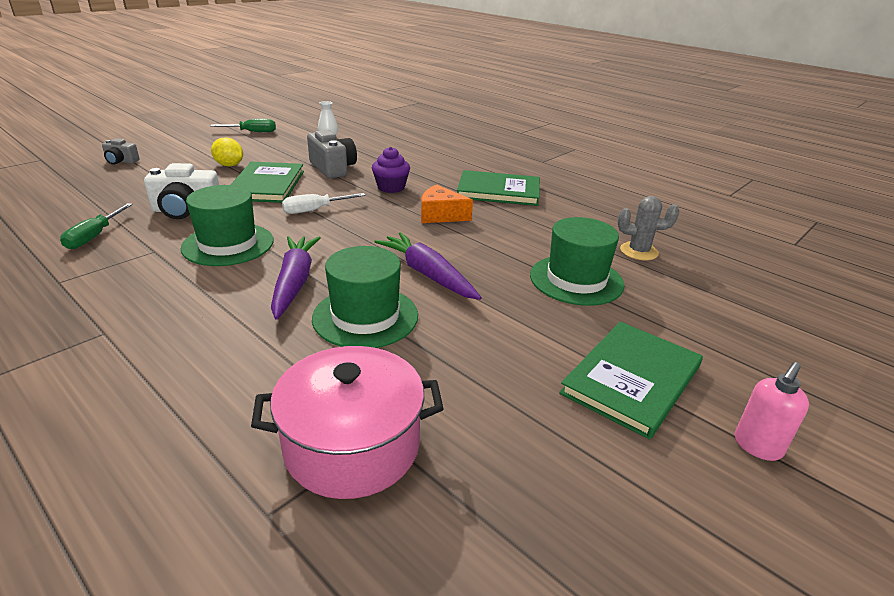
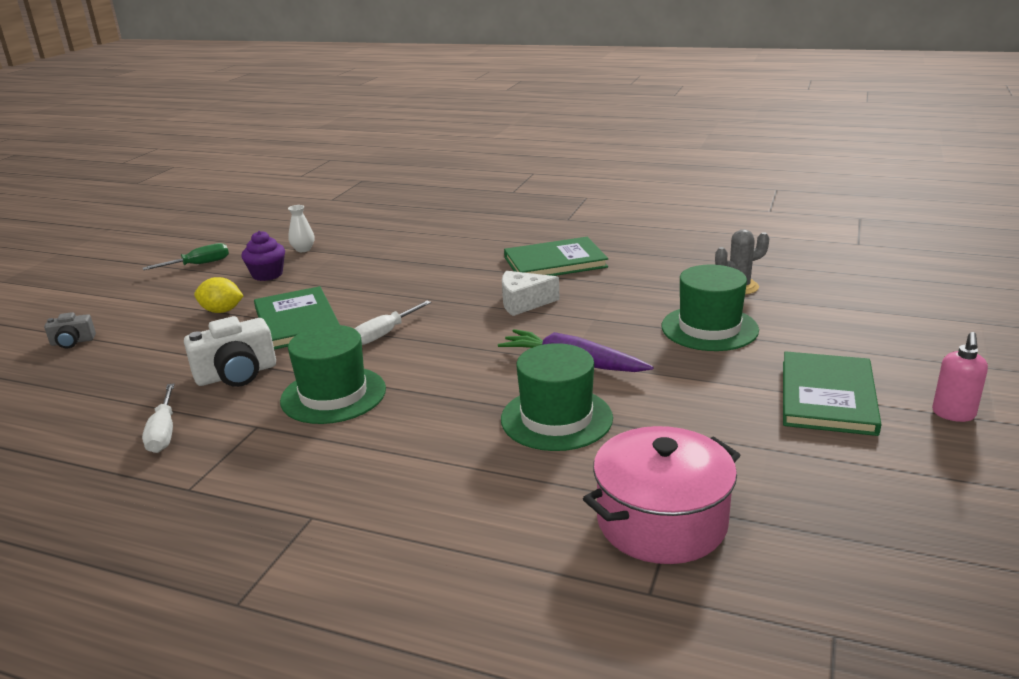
camera: 20 degrees left, 5 degrees down
(94, 236) = (163, 432): green screwdriver -> white screwdriver
(294, 282) = (451, 409): purple carrot -> none
(333, 168) = (351, 283): grey camera -> none
(391, 187) = (440, 287): purple cupcake -> purple cupcake (267, 274)
(440, 215) = (523, 303): orange cheese -> white cheese

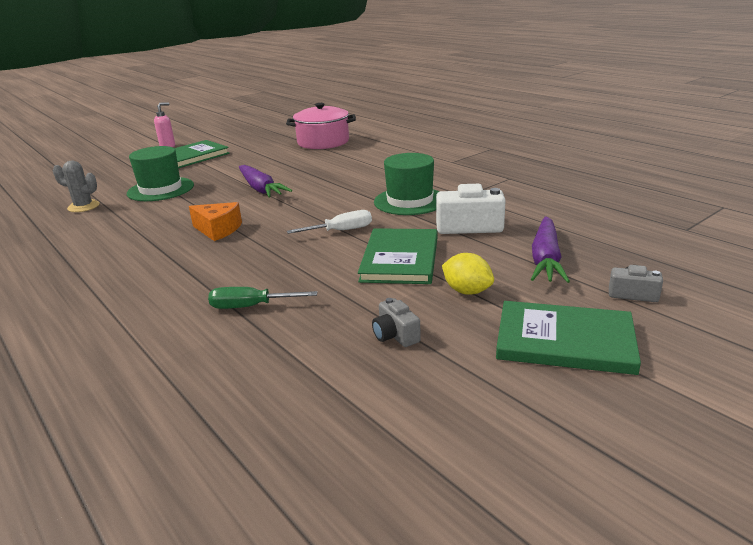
camera: 150 degrees left, 0 degrees up
(146, 355) = (545, 259): none -> purple carrot
(163, 432) = (524, 203): white screwdriver -> none
(198, 265) = (484, 395): green screwdriver -> green screwdriver (251, 306)
(267, 274) = (395, 335): purple cupcake -> grey camera
(303, 249) = (319, 376): white vase -> none
(523, 303) = (218, 230): white cheese -> orange cheese
(555, 262) = (127, 260): green book -> green book (564, 341)
(556, 418) = (309, 170): green hat -> none

